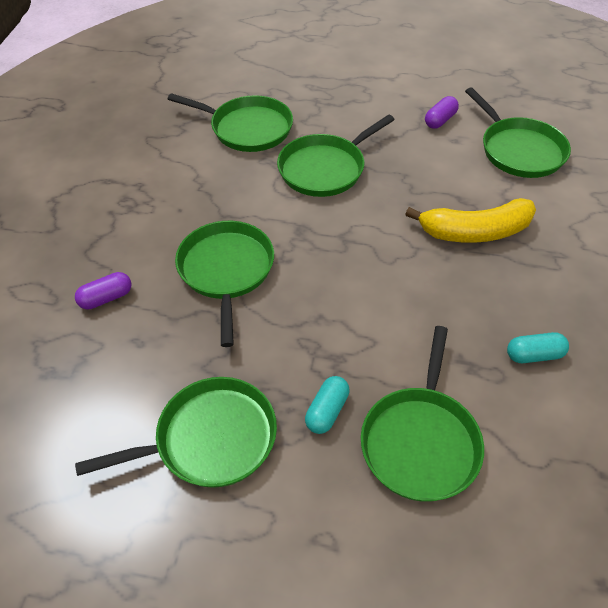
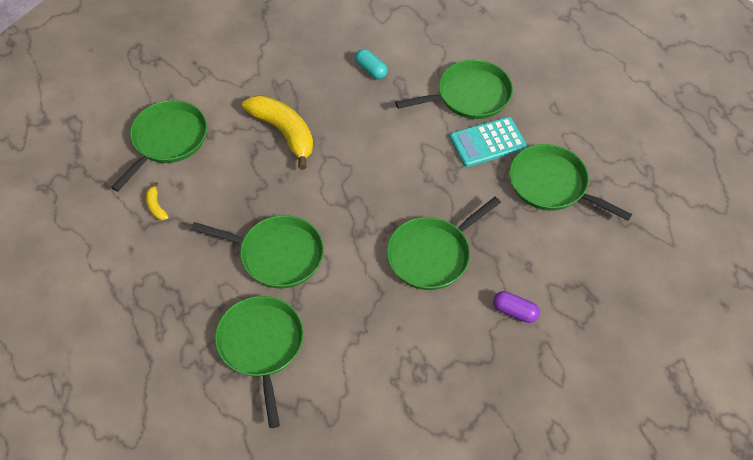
camera: 125 degrees left, 5 degrees up
(327, 411) = (488, 142): turquoise capsule -> turquoise calculator
(440, 120) = (156, 206): purple capsule -> yellow banana

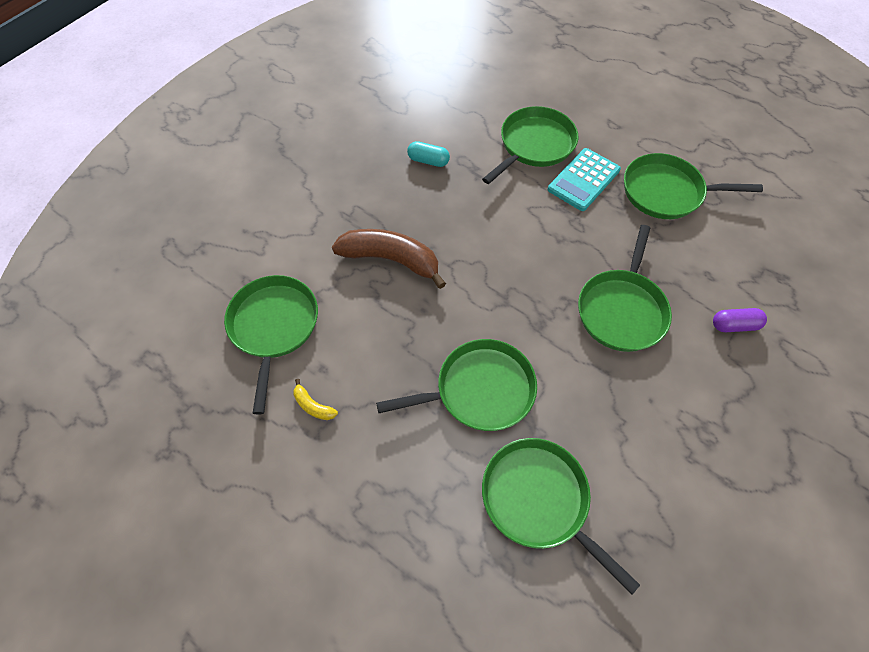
camera: 30 degrees left, 5 degrees up
(284, 133) = (391, 259): yellow banana -> brown banana

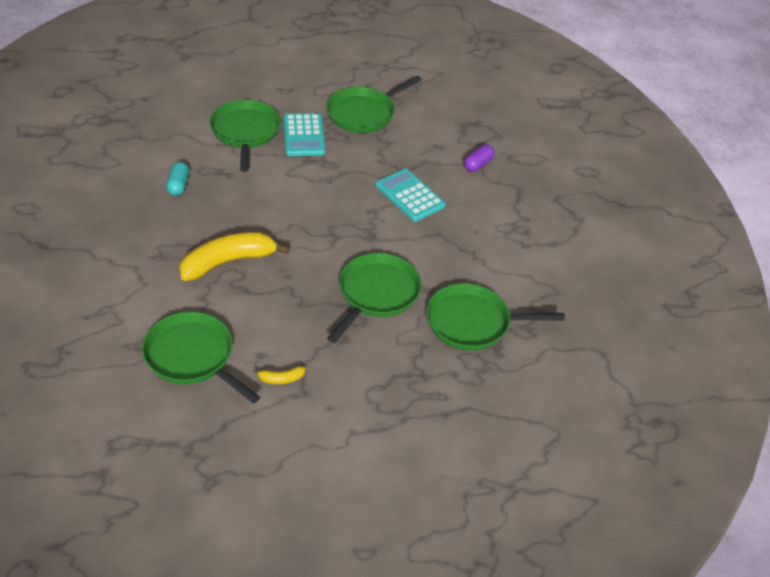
camera: 50 degrees left, 15 degrees down
(391, 259) = (228, 262): brown banana -> yellow banana
(428, 161) = (178, 185): turquoise capsule -> turquoise capsule turned 60 degrees counterclockwise
(622, 310) = (410, 196): green pan -> turquoise calculator

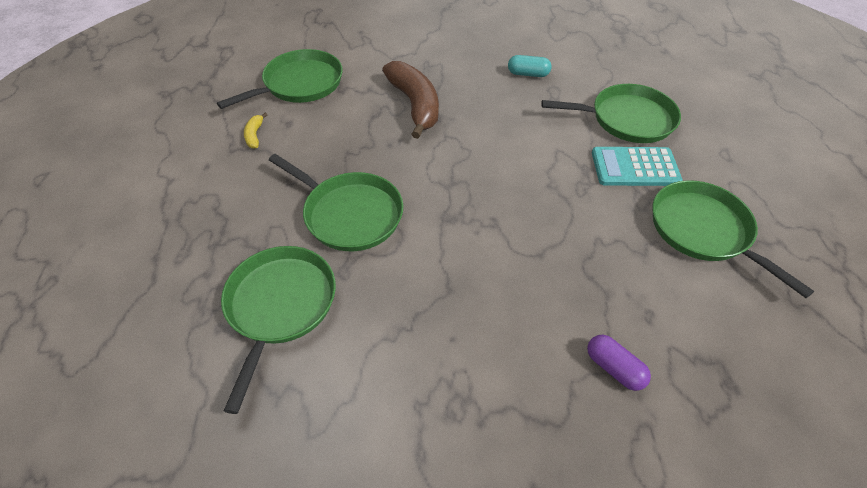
camera: 100 degrees right, 5 degrees up
(228, 262) = (415, 105): yellow banana -> brown banana
(410, 196) = (527, 266): turquoise calculator -> none

